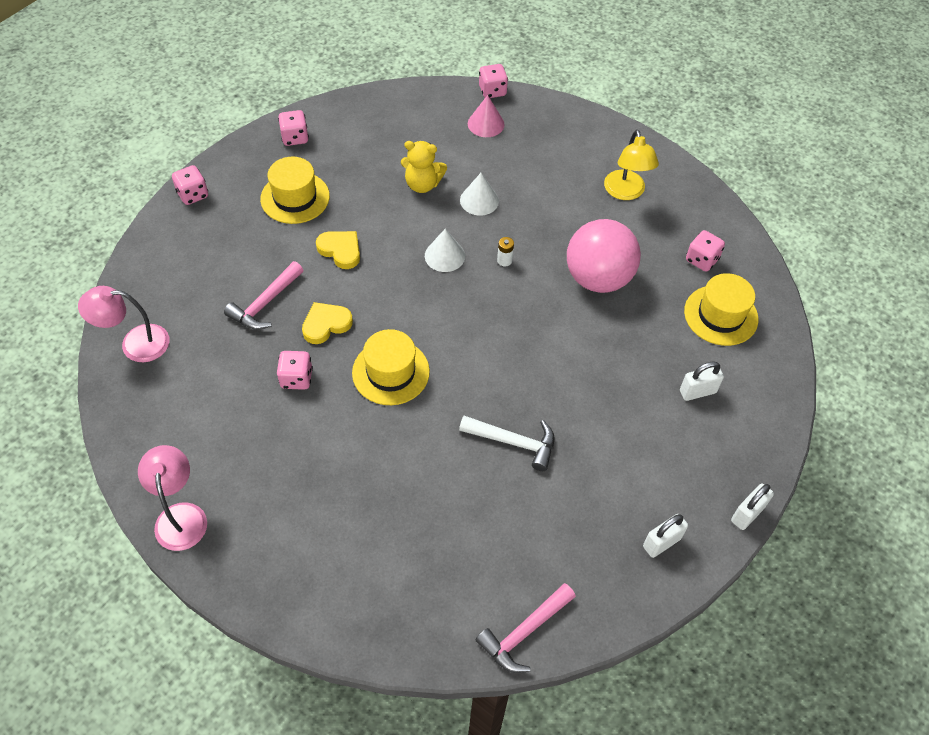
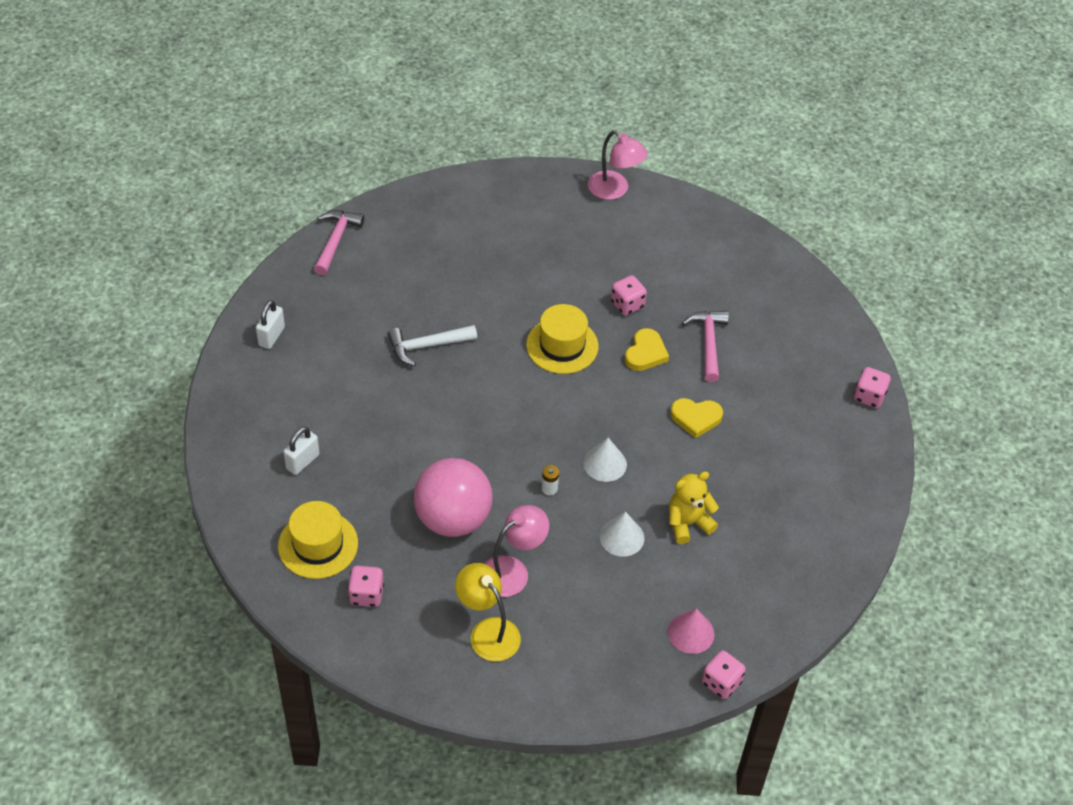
camera: 145 degrees right, 5 degrees down
(135, 343) = (767, 265): pink lamp -> pink lamp (512, 570)
(295, 138) = (851, 503): pink dice -> none
(295, 197) = (784, 443): yellow hat -> none
(747, 514) = (215, 388): white padlock -> none

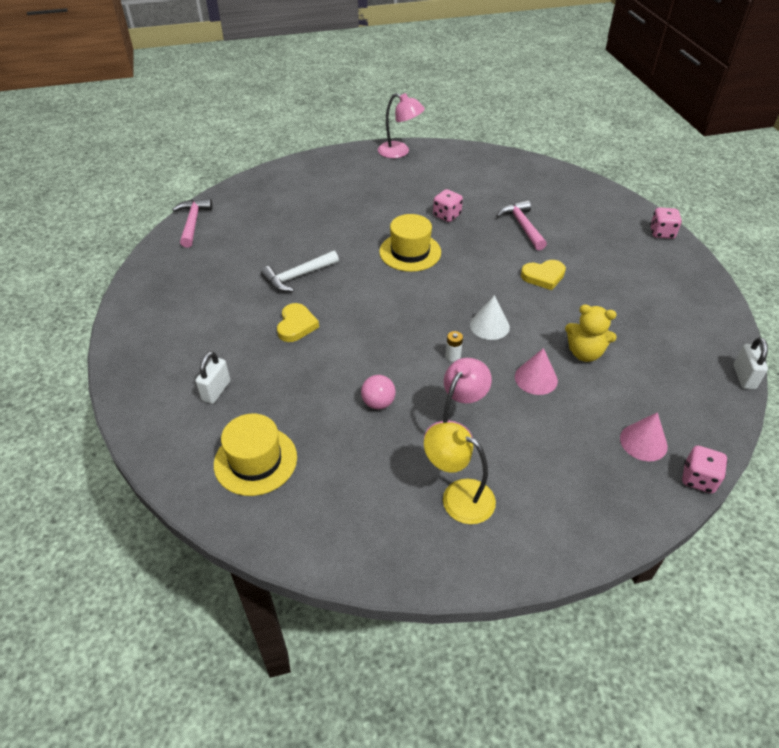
camera: 15 degrees left, 5 degrees down
(271, 336) = (156, 299): white padlock -> white padlock (744, 377)
(366, 594) = (322, 495): pink dice -> none
(453, 519) = (378, 403): pink ball -> pink ball, size x0.45
(621, 537) = (536, 378): white cone -> pink cone
(645, 353) = (478, 242): yellow heart -> yellow heart (296, 325)
(688, 523) = (584, 353): yellow teddy bear -> yellow teddy bear turned 120 degrees counterclockwise

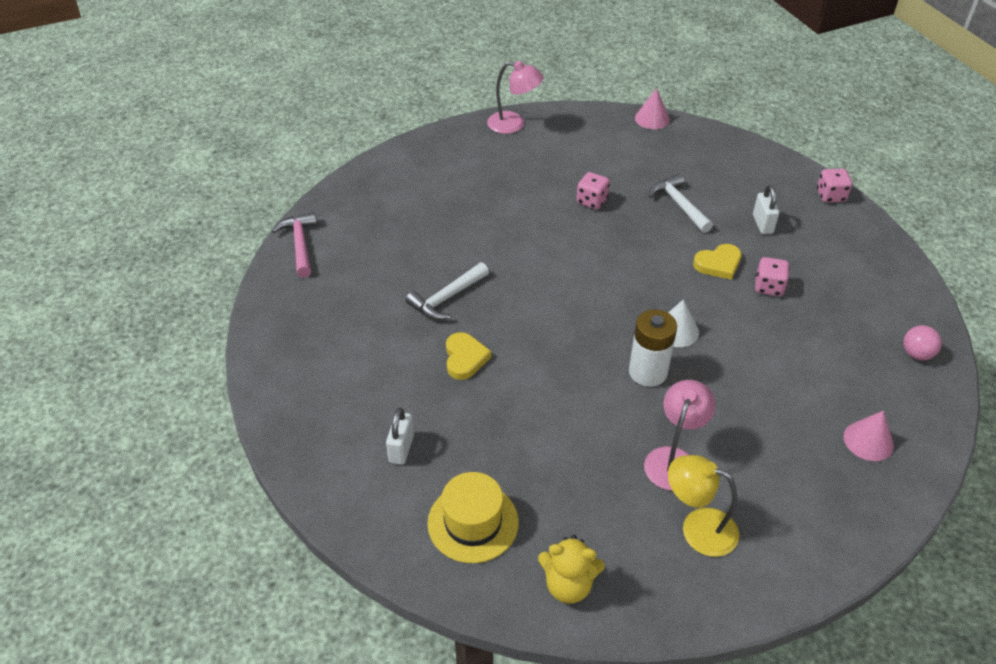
camera: 10 degrees left, 0 degrees up
(378, 403) = (584, 437): pink ball -> pink ball (916, 354)
(410, 252) = (564, 252): yellow hat -> none
(453, 356) = (648, 372): white battery -> white battery, size x2.29
(522, 226) = (679, 205): pink hammer -> white hammer
(536, 378) = (742, 385): pink cone -> pink cone (652, 119)
(584, 353) = (785, 349): yellow teddy bear -> yellow teddy bear (568, 585)
(698, 479) = (931, 472): pink dice -> pink dice (768, 287)
(744, 377) = (951, 354): white padlock -> white padlock (762, 224)

